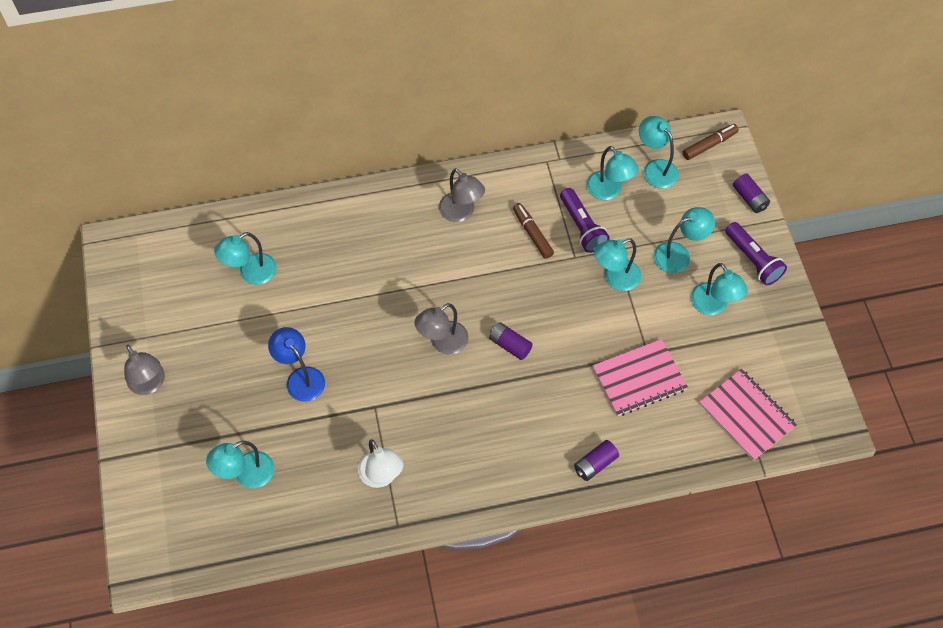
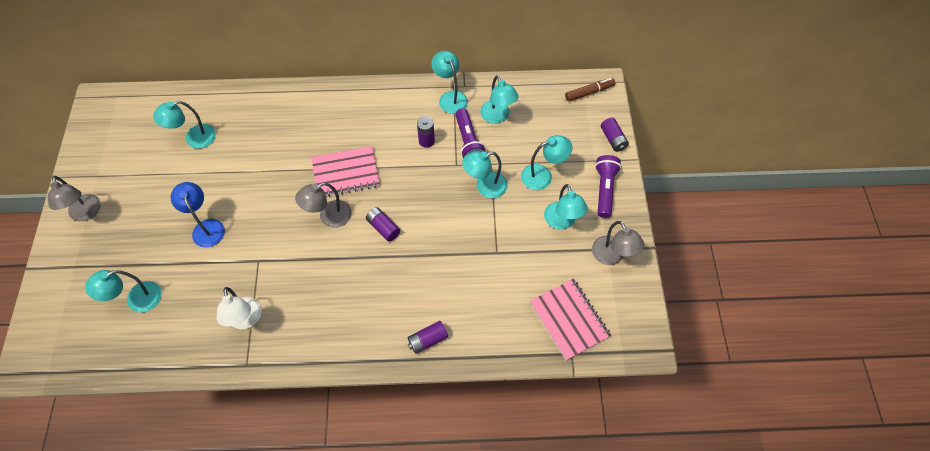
camera: 10 degrees right, 0 degrees up
(461, 213) = (374, 116): grey lamp -> grey lamp (612, 256)
(532, 233) = (426, 141): brown marker -> purple battery
(639, 379) = (484, 273): pink notebook -> pink notebook (346, 173)
(655, 168) = (540, 104): turquoise lamp -> turquoise lamp (450, 97)
(753, 260) = (604, 189): purple flashlight -> purple flashlight turned 150 degrees counterclockwise

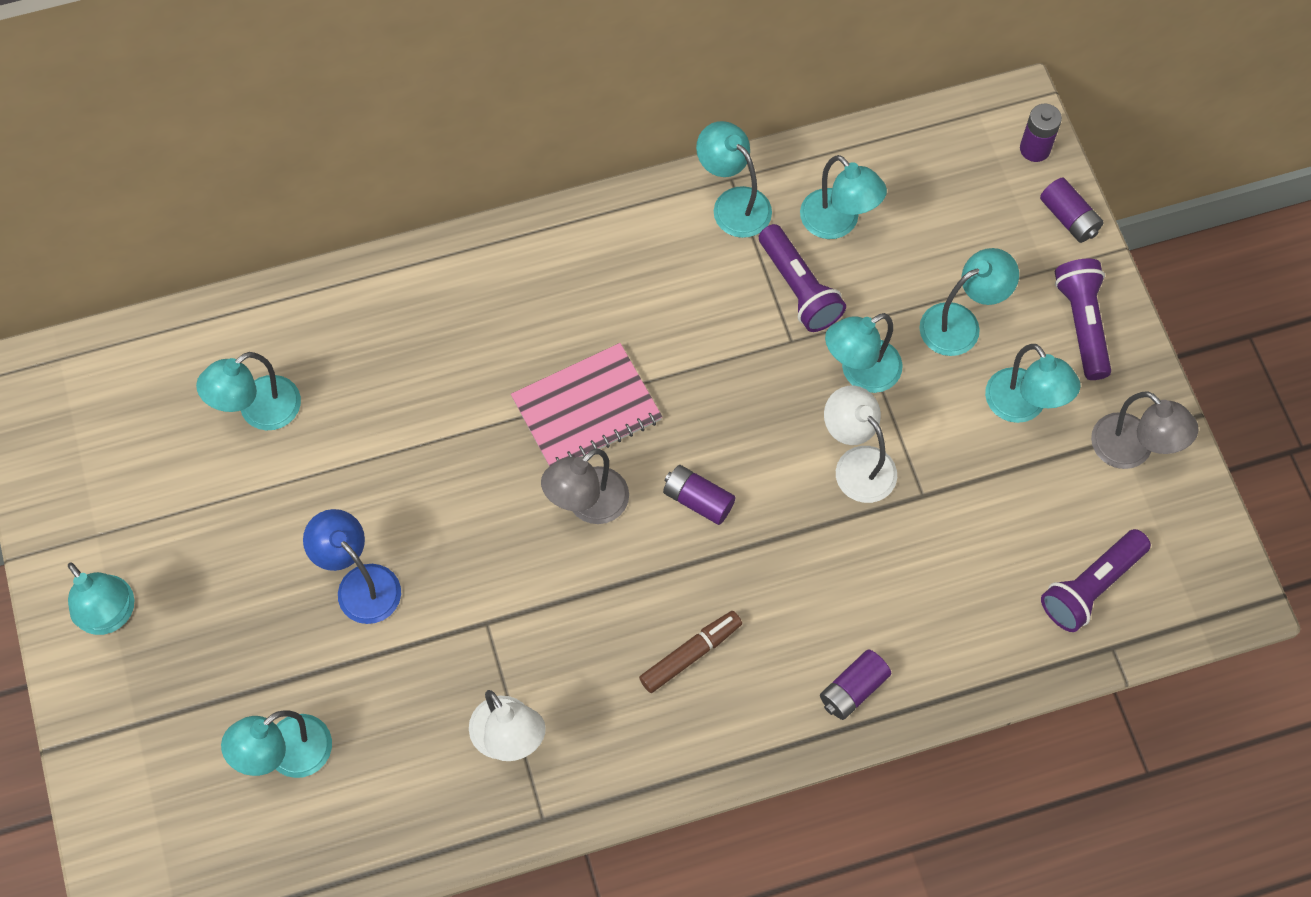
camera: 15 degrees left, 5 degrees up
(86, 213) = (111, 616): grey lamp -> turquoise lamp
(426, 141) = (718, 306): purple battery -> purple battery (1035, 149)
(468, 229) = (857, 464): none -> white lamp
(569, 319) = (1090, 587): pink notebook -> purple flashlight
(589, 92) = (996, 130): brown marker -> brown marker (690, 654)

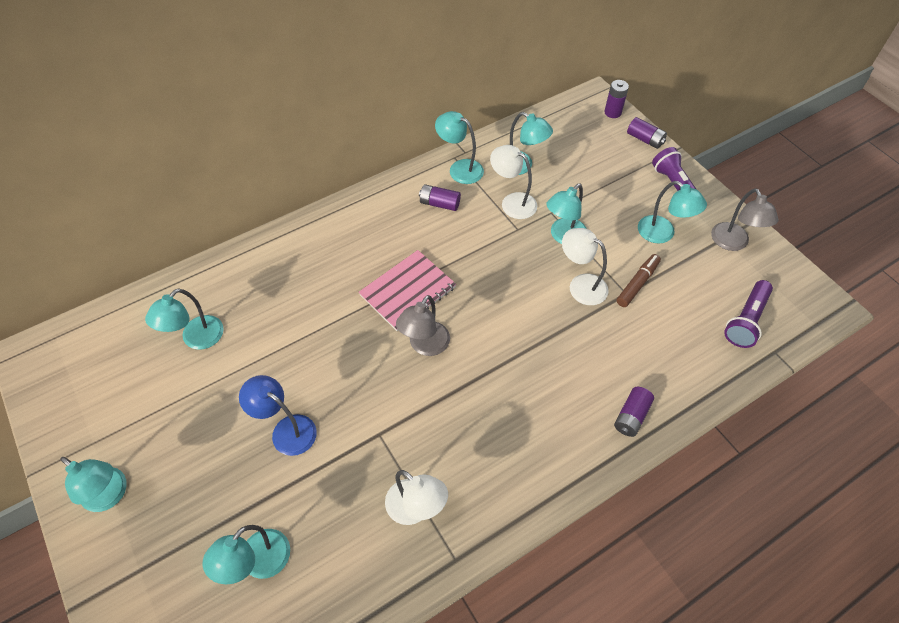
camera: 15 degrees left, 10 degrees down
(690, 654) = (520, 420): brown marker -> brown marker (637, 284)
(698, 500) = (493, 327): purple battery -> purple battery (439, 204)
(799, 289) = (512, 202): purple flashlight -> white lamp
(961, 323) = (609, 200): turquoise lamp -> none
(1132, 451) = (733, 243): grey lamp -> grey lamp turned 45 degrees clockwise

